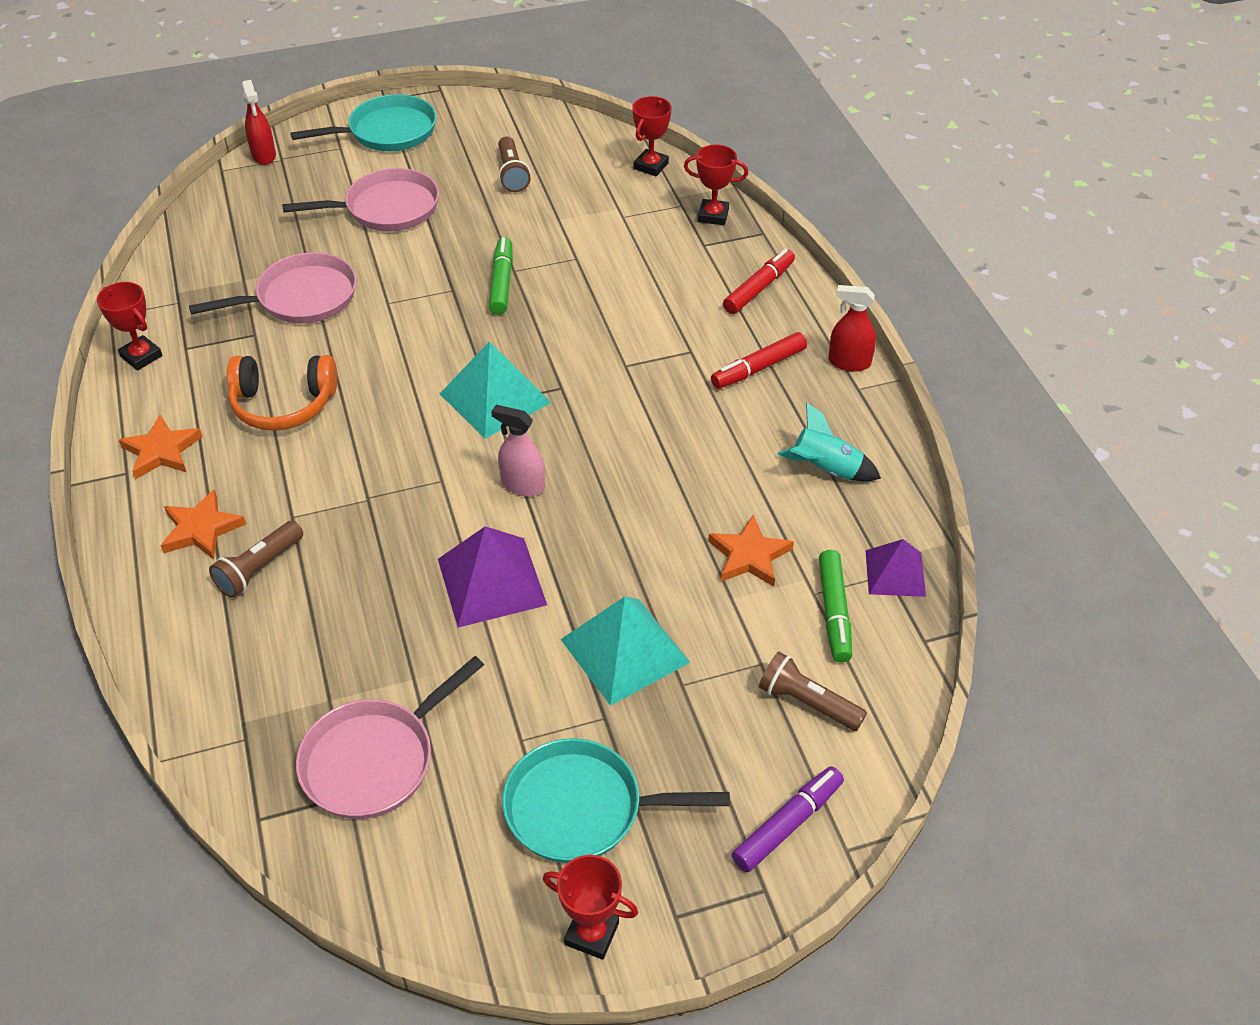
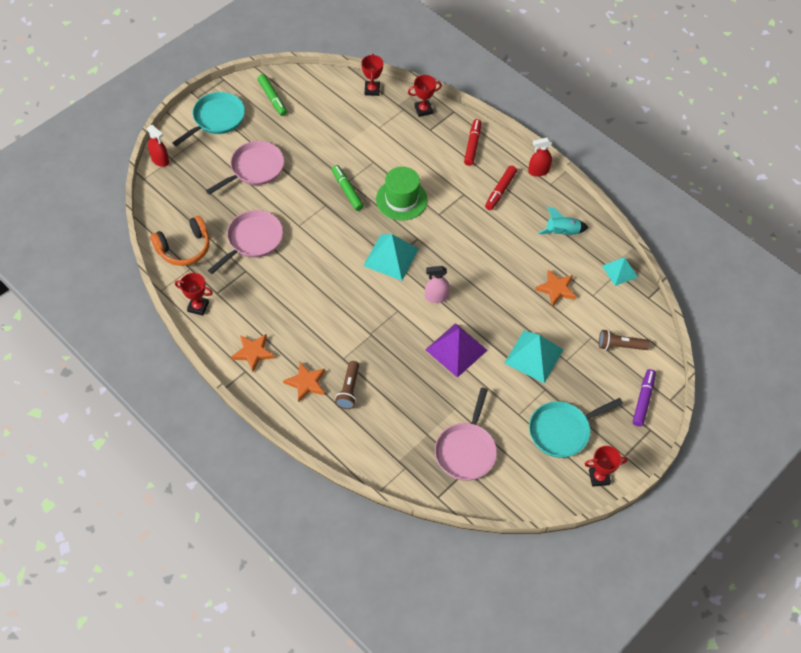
camera: 30 degrees left, 10 degrees up
(283, 404) = (292, 303): orange headphones -> orange headphones (184, 248)
(512, 174) = (304, 122): brown flashlight -> none
(579, 324) = (401, 200): none -> green hat
(834, 612) = (606, 300): green marker -> green marker (272, 98)
(895, 573) = (619, 271): purple pyramid -> turquoise pyramid

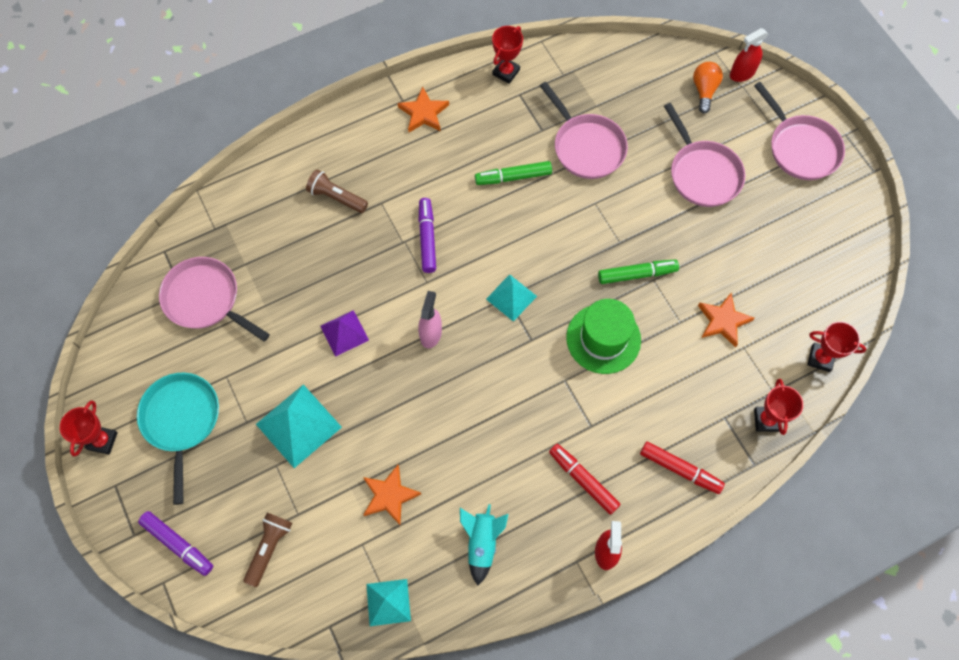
camera: 110 degrees right, 10 degrees up
(181, 179) = (704, 90): none -> orange light bulb
(184, 248) = (595, 74): orange headphones -> none
(216, 119) = (800, 148): turquoise pan -> pink pan
(272, 98) = (827, 223): green marker -> green marker (513, 177)
(306, 383) = (363, 156): orange star -> orange star (723, 321)
(363, 320) = (427, 238): none -> purple marker
(391, 257) = (511, 297): turquoise pyramid -> turquoise pyramid, size x0.63
(456, 350) = (344, 333): purple pyramid -> purple pyramid, size x0.63

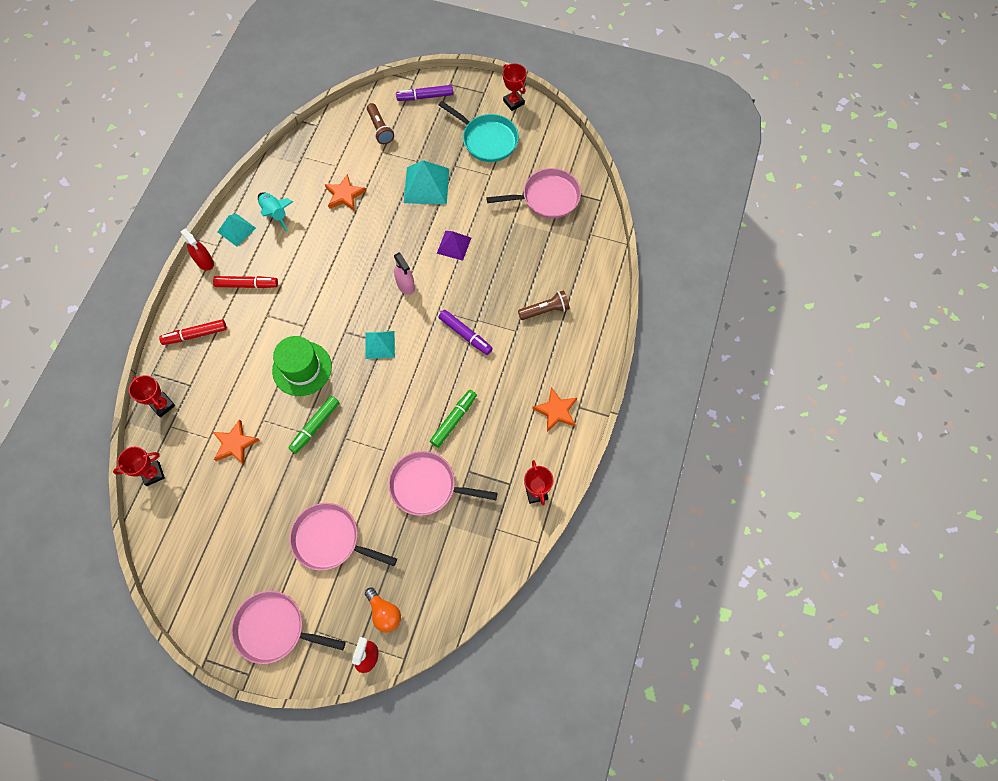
camera: 135 degrees right, 0 degrees up
(388, 602) = (298, 155): turquoise pyramid -> turquoise pyramid (236, 230)

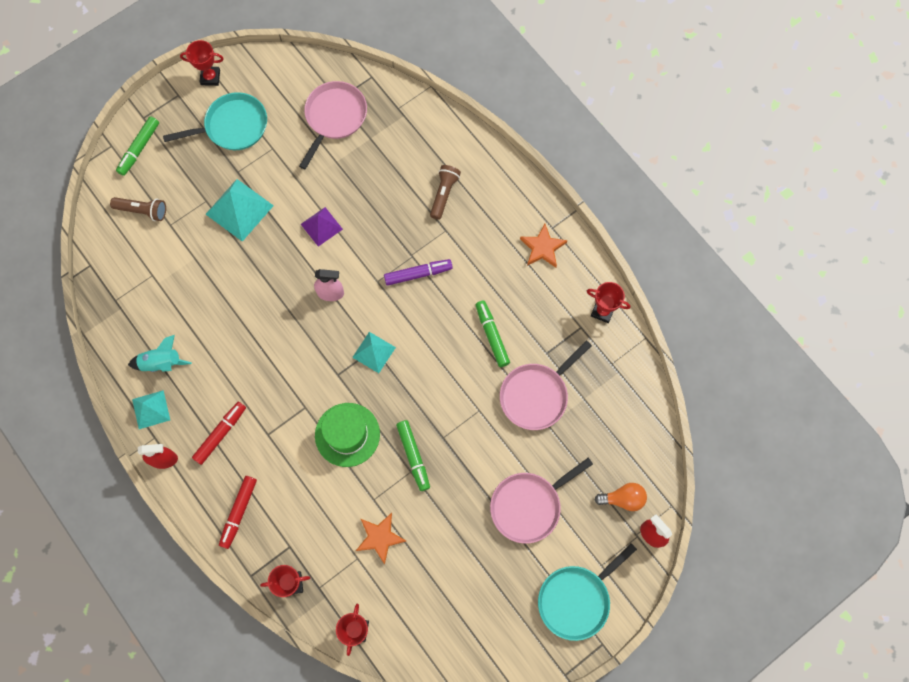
camera: 55 degrees left, 5 degrees up
(274, 628) = (576, 599): pink pan -> turquoise pan
(344, 195) = (191, 288): orange star -> none
(425, 97) = (139, 148): purple marker -> green marker

